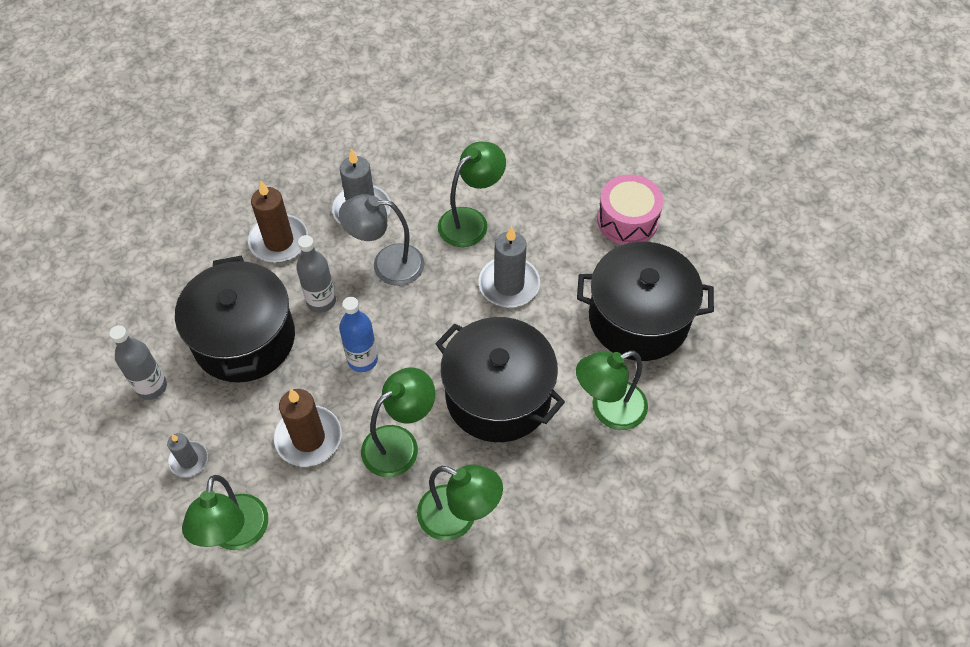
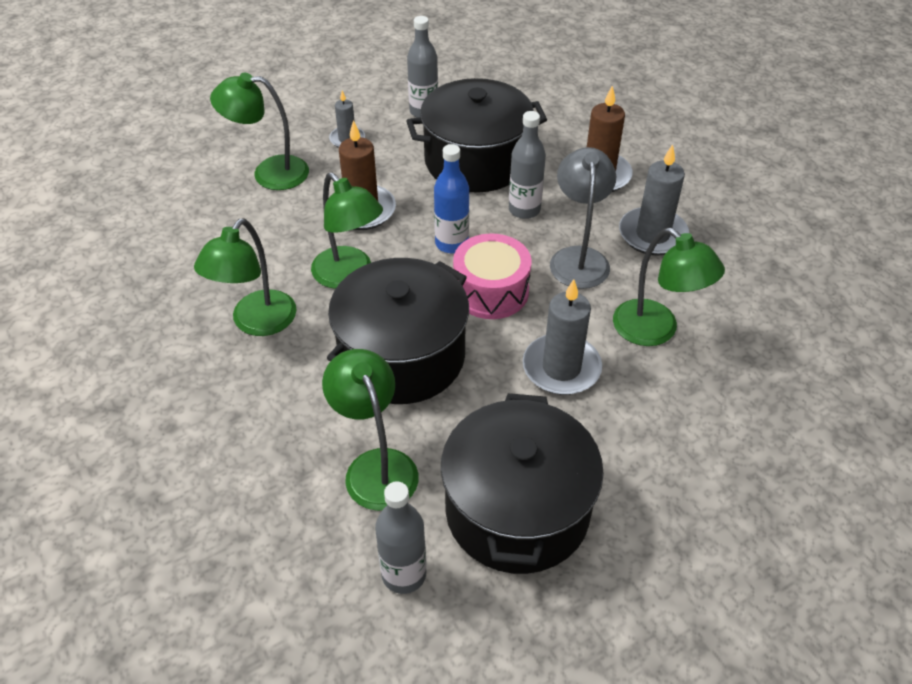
camera: 90 degrees right, 10 degrees down
(627, 220) = (691, 508): pink drum -> pink drum (491, 291)
(695, 388) = (404, 574): none -> grey bottle

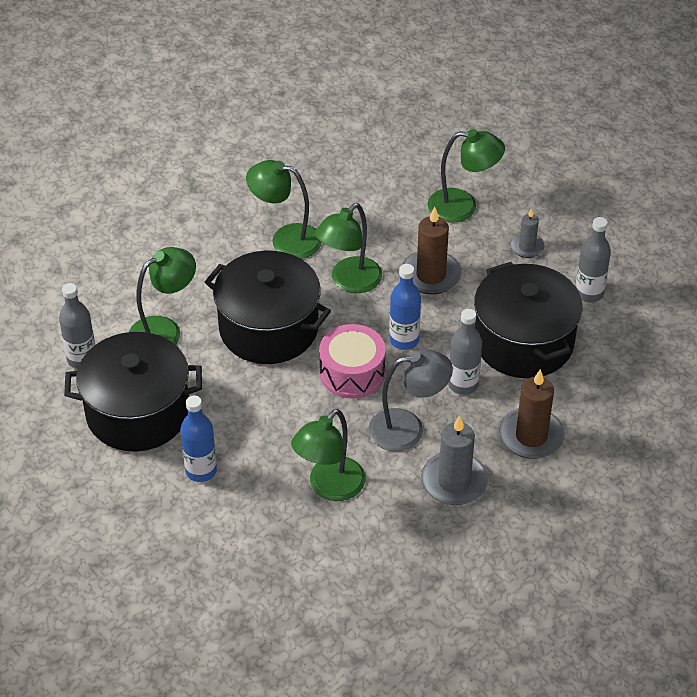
camera: 80 degrees right, 0 degrees up
(269, 173) = (463, 206): green lamp -> green lamp turned 105 degrees clockwise
(561, 368) = (275, 426): grey candle -> none
(624, 449) = (201, 471): none -> blue bottle

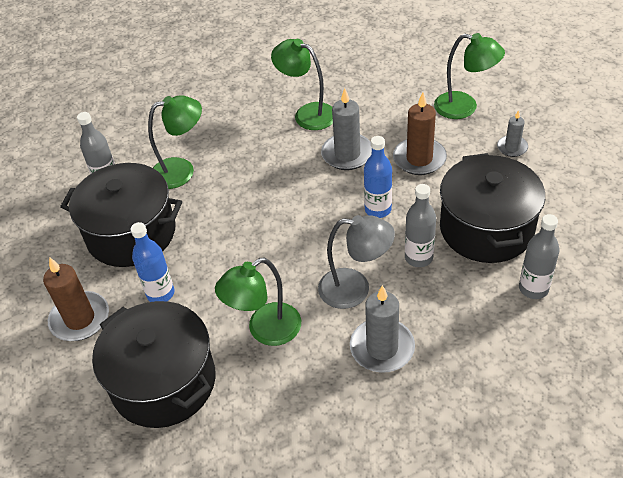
camera: 20 degrees right, 0 degrees up
(268, 328) = (266, 182): black pot -> black pot (164, 382)
(349, 282) = (347, 154): green lamp -> grey candle
(352, 373) = (322, 230): pink drum -> none
(531, 436) = (469, 317): brown candle -> brown candle (80, 319)
(589, 293) = (559, 195): grey bottle -> grey bottle (533, 288)

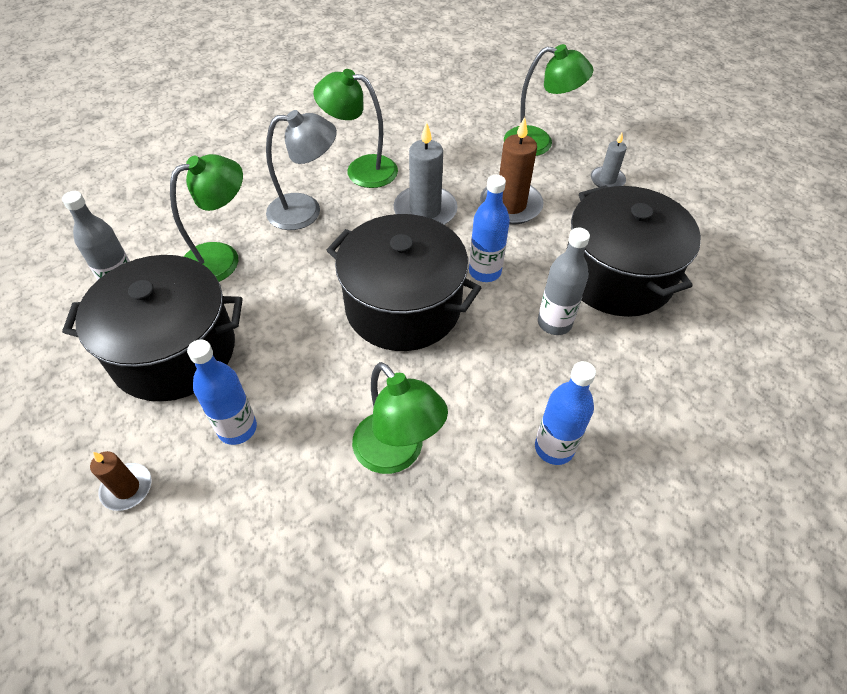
camera: 20 degrees left, 5 degrees up
(80, 319) = (127, 488): brown candle -> brown candle, size x0.58
(164, 382) = (277, 559): black pot -> black pot (403, 306)
(265, 330) = (397, 454): green lamp -> green lamp turned 75 degrees counterclockwise
(355, 289) = (493, 376): grey lamp -> grey lamp (306, 211)
(382, 348) = (554, 448): grey candle -> blue bottle
(533, 288) = (698, 338): grey bottle -> none

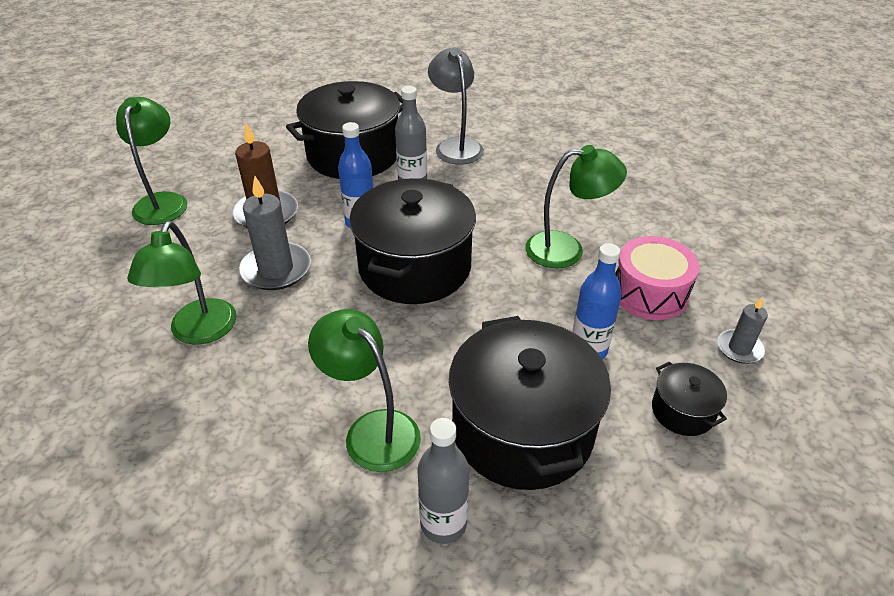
camera: 100 degrees left, 10 degrees down
(127, 488) = (682, 411): brown candle -> black pot
(295, 523) = (650, 293): none -> pink drum
(306, 211) = (279, 369): grey lamp -> grey lamp (455, 146)
(397, 454) = (566, 249): green lamp -> green lamp turned 45 degrees clockwise
(554, 448) = (527, 178): blue bottle -> none
(607, 180) = (228, 160): grey candle -> grey candle (739, 348)

